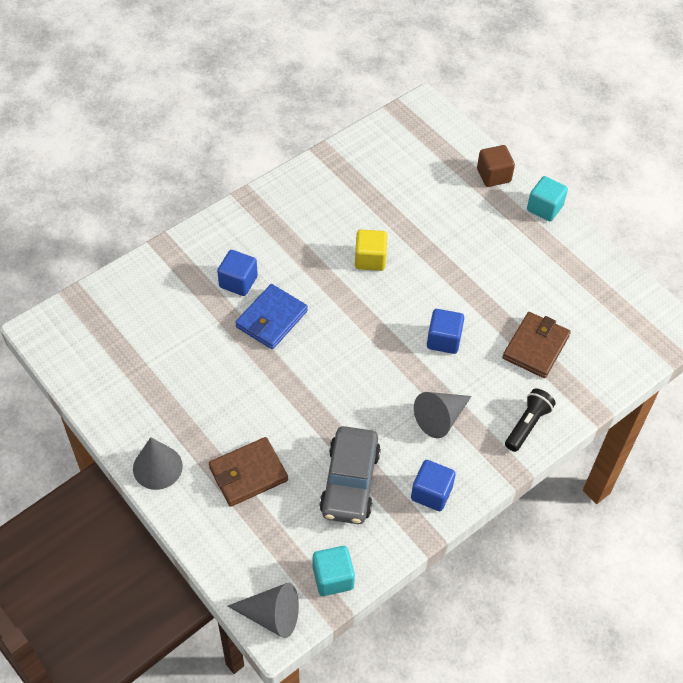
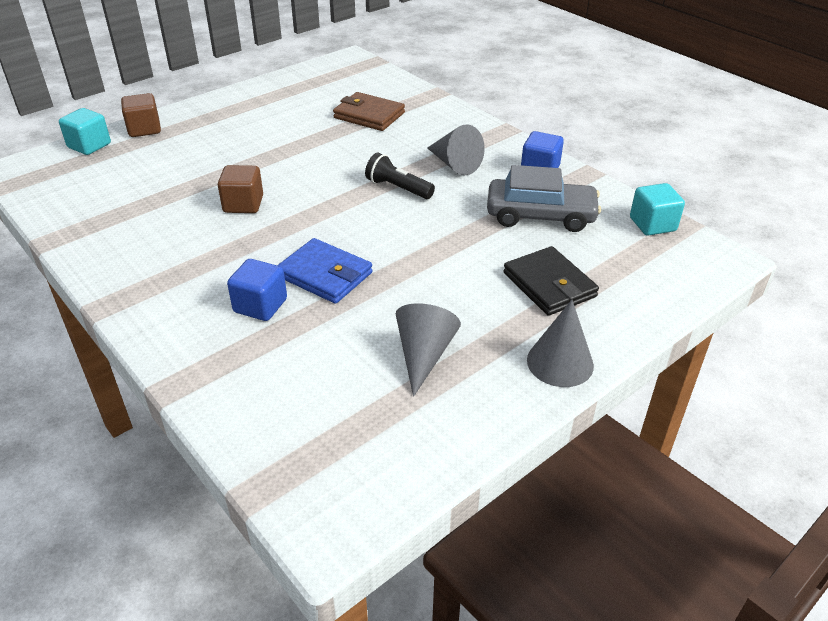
camera: 90 degrees left, 15 degrees down
(248, 474) = (549, 285): brown wallet -> black wallet
(271, 615) = (712, 262): grey cone -> grey cone (424, 355)
(370, 259) = (243, 204): yellow cube -> brown cube
(444, 340) = (359, 161): blue cube -> none
(527, 425) = (455, 122): black flashlight -> black flashlight (398, 188)
(544, 208) = (199, 105): turquoise cube -> turquoise cube (89, 146)

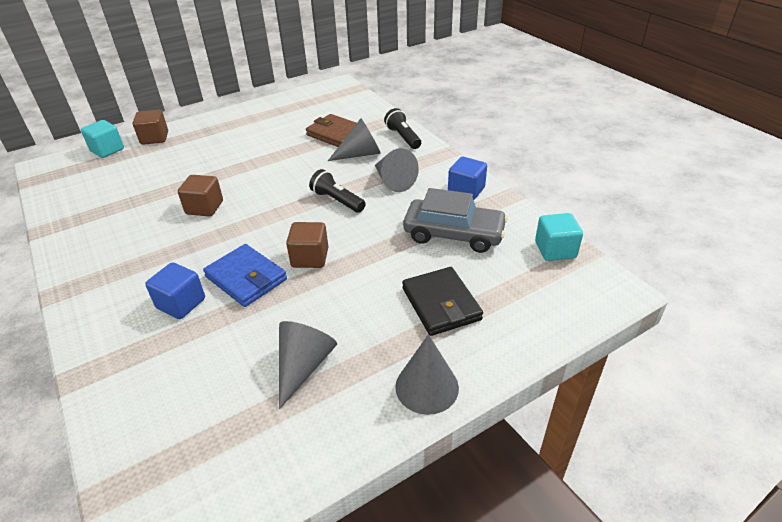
camera: 10 degrees right, 0 degrees up
(389, 249) = (310, 258): none -> brown cube
(405, 136) = (360, 154): none -> grey cone
(449, 116) = (403, 137): none -> black flashlight

